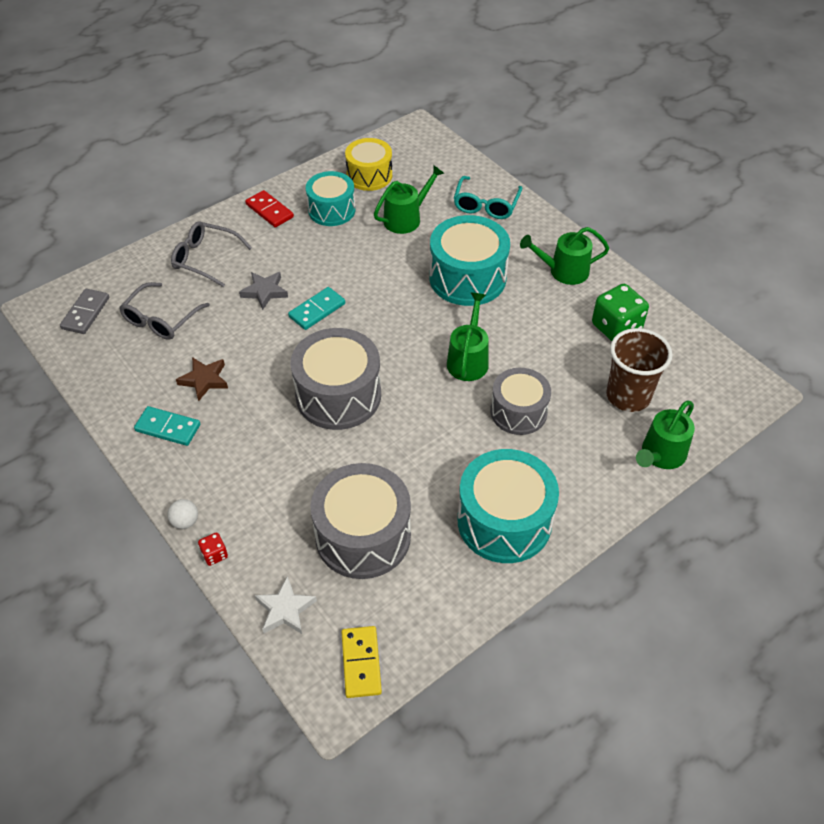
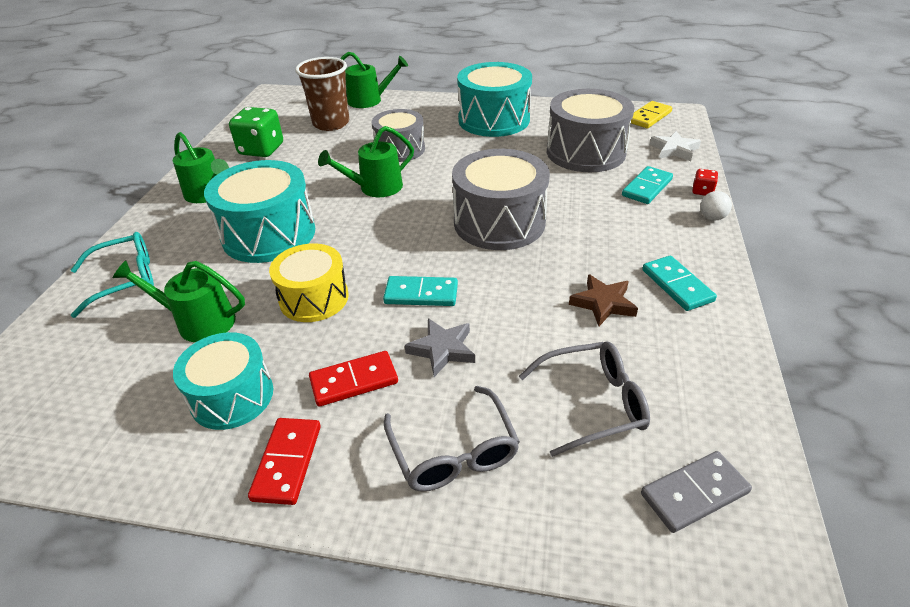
camera: 130 degrees left, 10 degrees down
(265, 523) = (646, 187): none -> turquoise domino
(287, 251) = (354, 381): none -> red domino
(369, 175) = (117, 410): yellow drum -> yellow drum (314, 298)

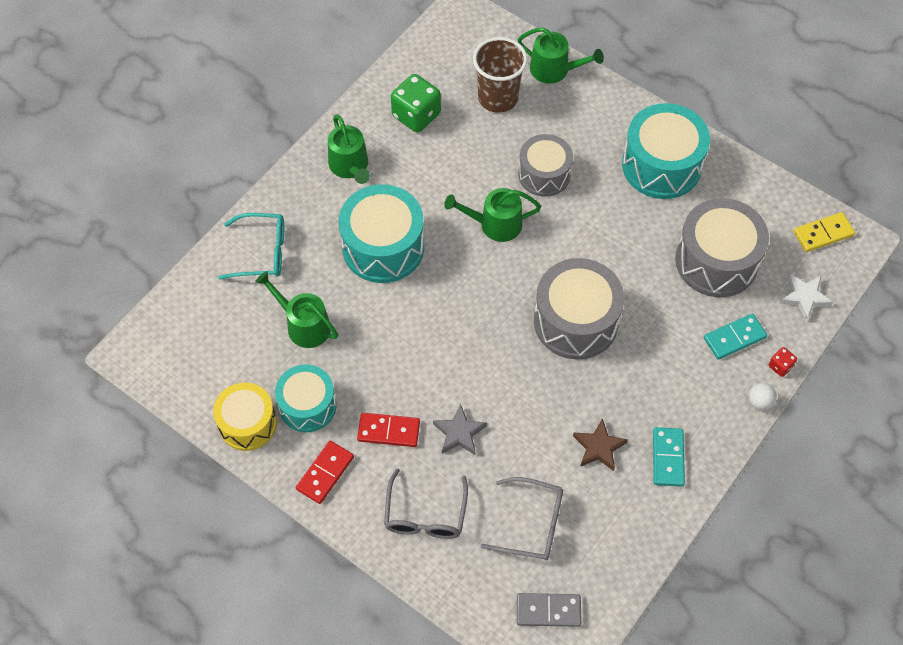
camera: 25 degrees right, 20 degrees up
(314, 298) = (391, 339): yellow drum -> yellow drum (247, 424)
(421, 294) = (471, 373): turquoise domino -> none

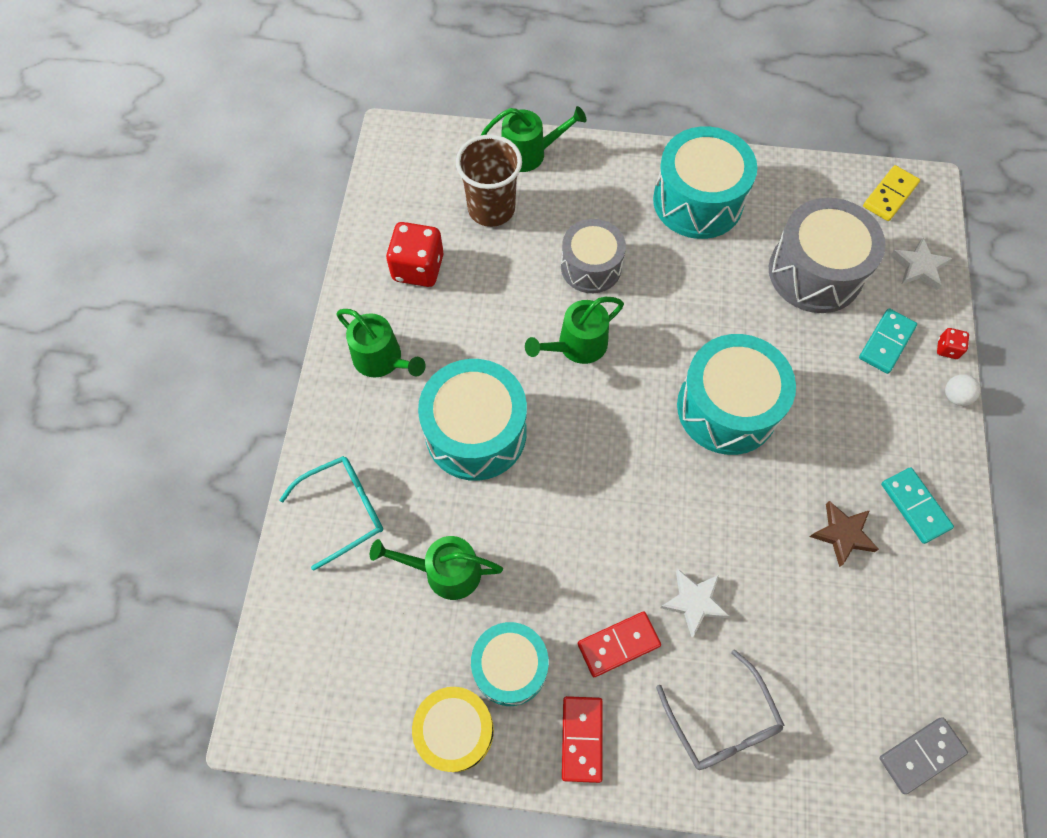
camera: 30 degrees left, 5 degrees up
(416, 115) = (418, 268): green dice -> red dice
(459, 433) = (694, 602): grey star -> white star
(532, 524) = (837, 663): grey glasses -> none
(575, 321) = (727, 408): grey drum -> turquoise drum

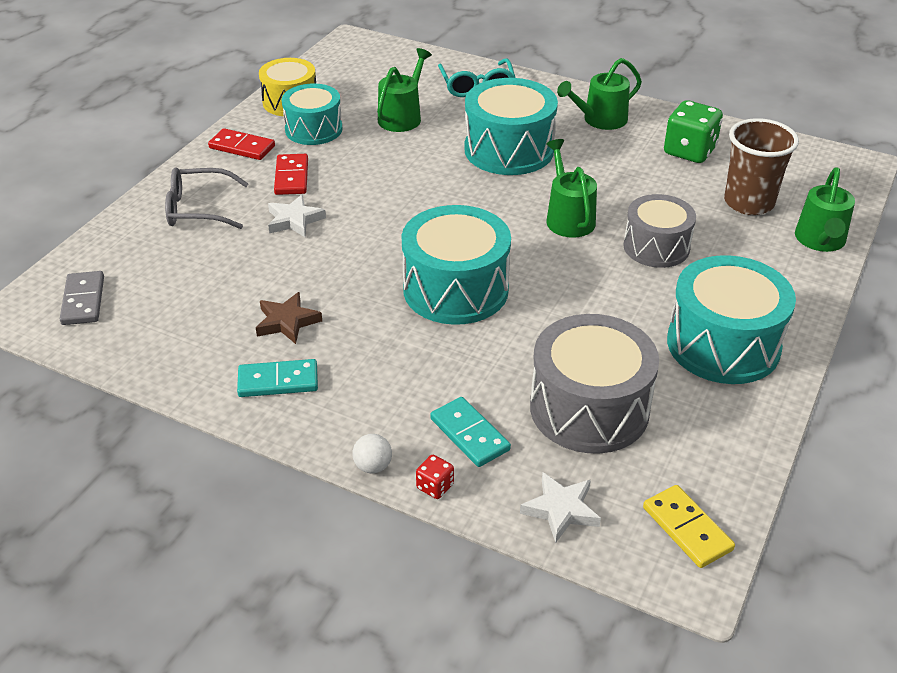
camera: 110 degrees right, 25 degrees down
(418, 268) = (689, 151): red dice -> green dice

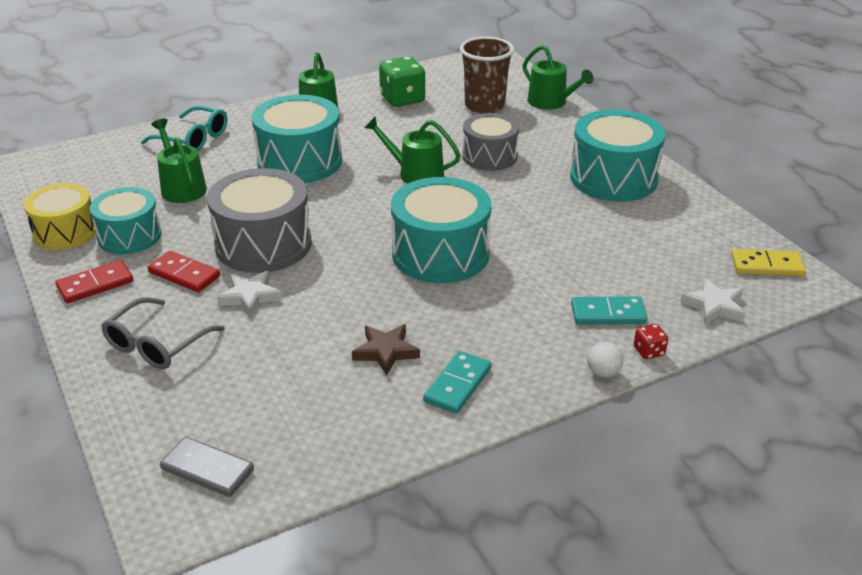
camera: 55 degrees left, 5 degrees down
(589, 408) = (627, 253): grey drum -> grey drum (263, 244)

